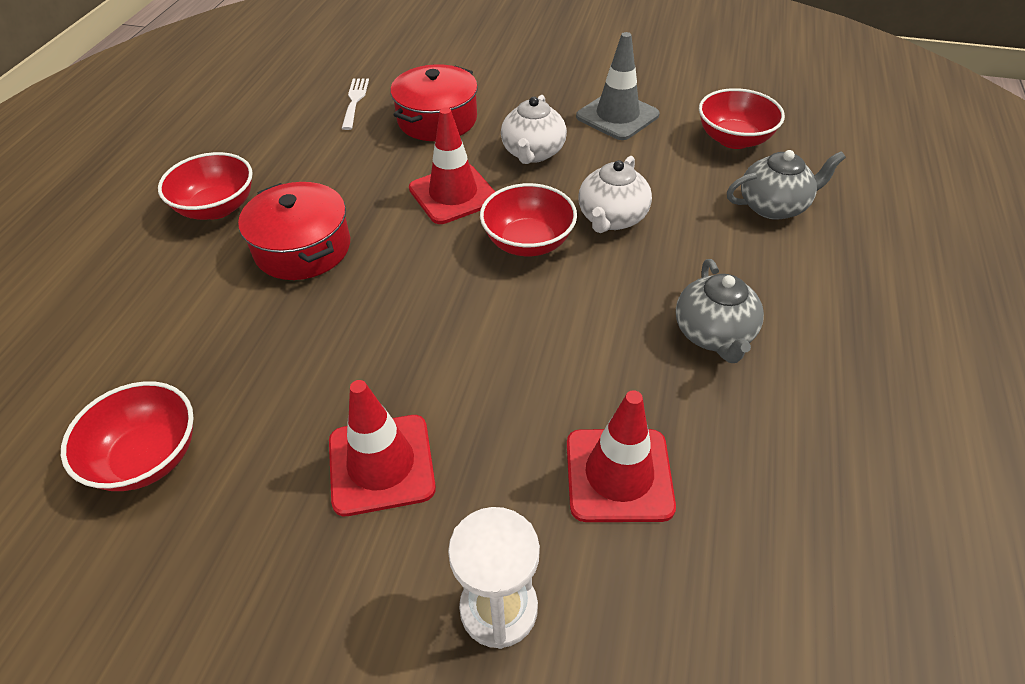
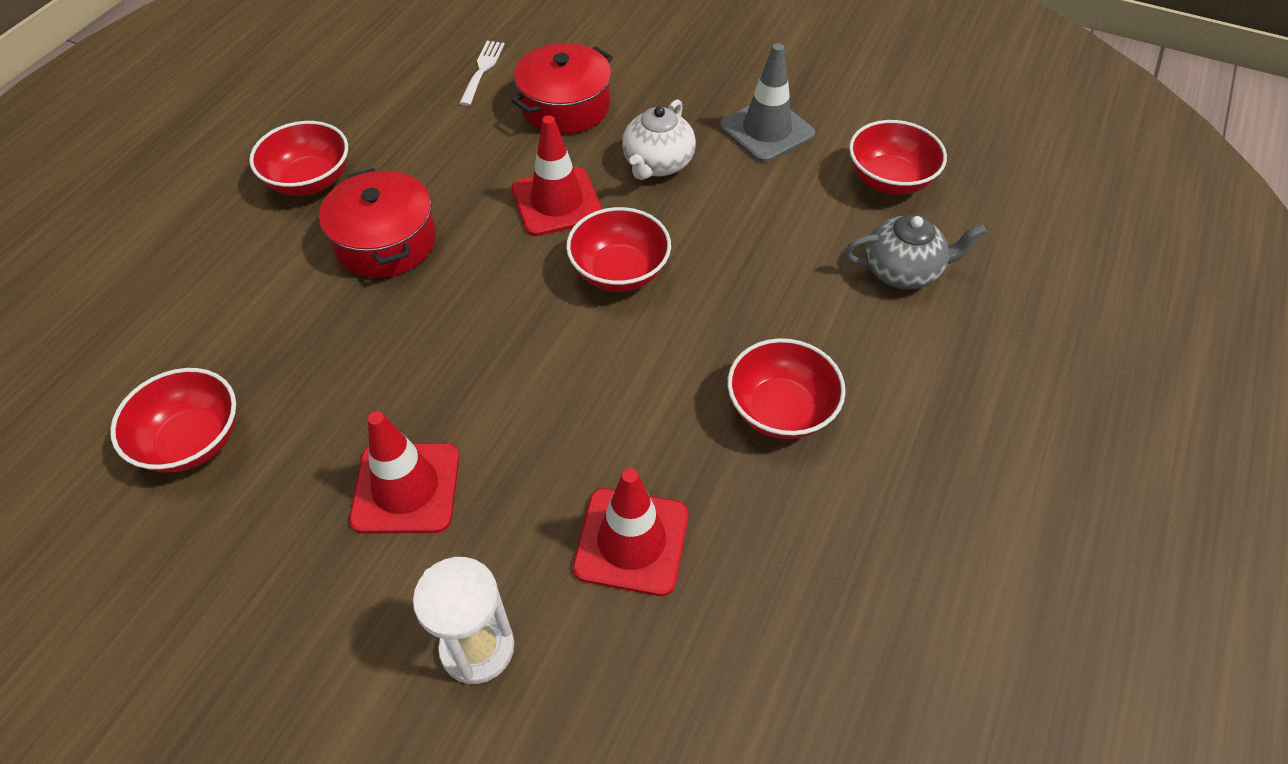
camera: 10 degrees right, 5 degrees up
(611, 218) = (718, 258): white teapot -> none
(714, 334) = (780, 410): grey teapot -> red bowl

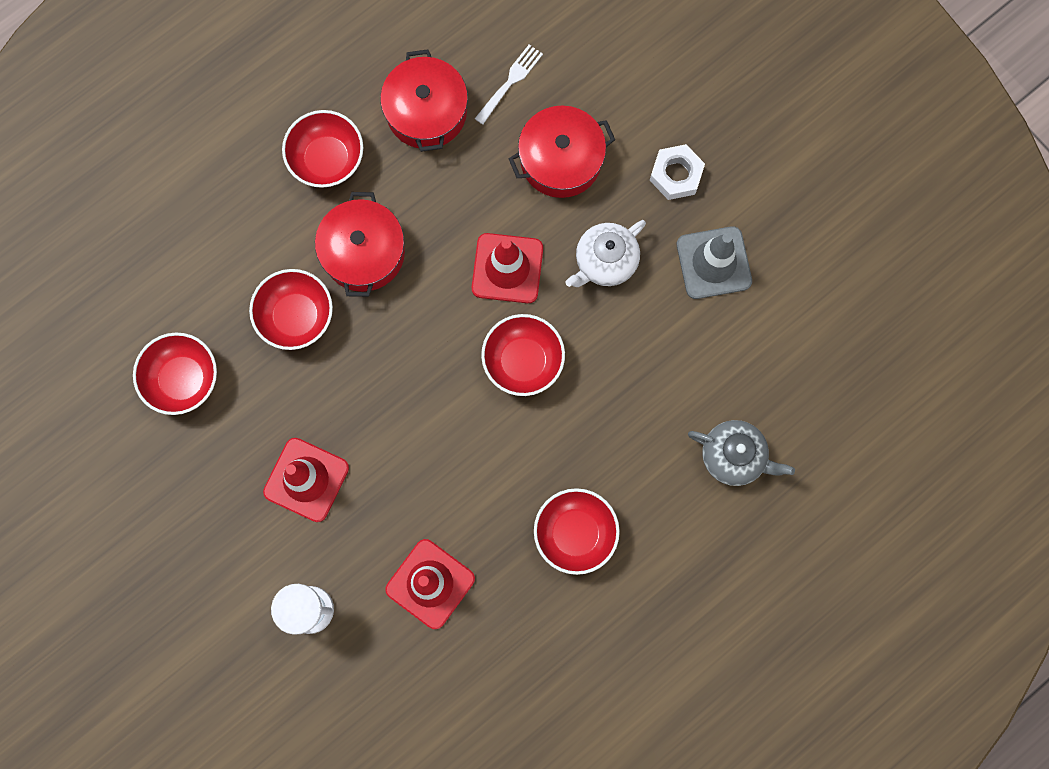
camera: 25 degrees right, 25 degrees up
(405, 114) = (426, 111): none -> red pot
(685, 83) = (676, 175): none -> white nut
(889, 180) = (781, 362): red bowl -> red bowl (296, 316)

